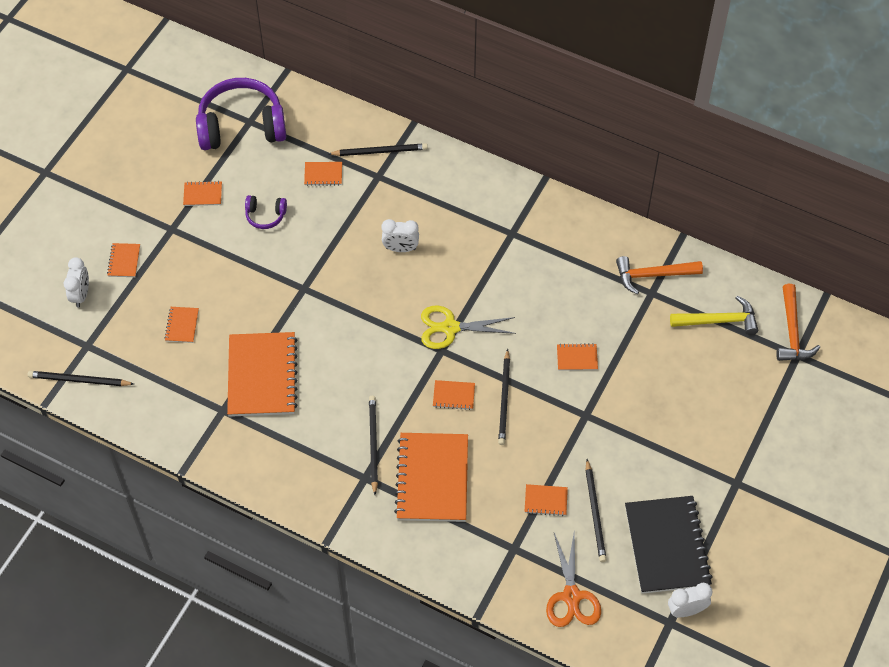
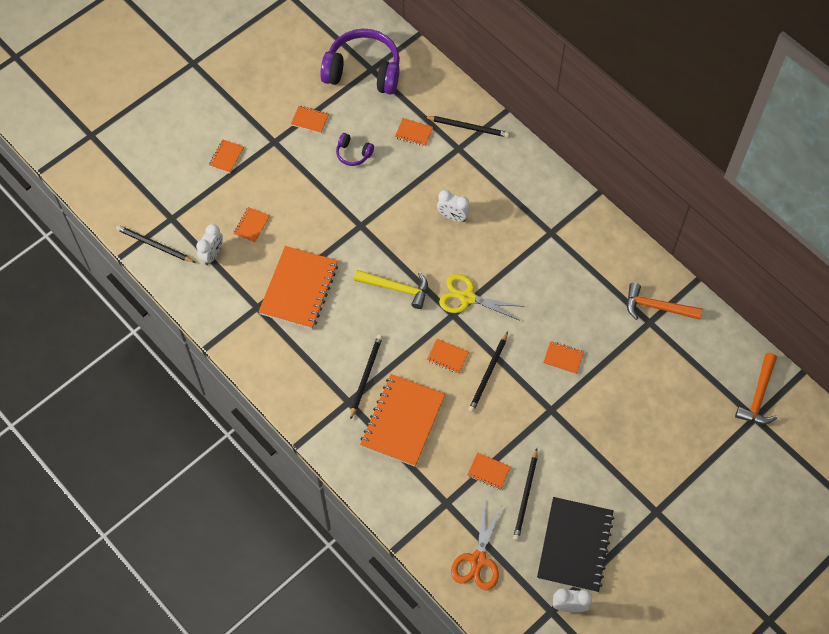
camera: 20 degrees right, 5 degrees up
(81, 295) = (182, 175): white clock -> white clock (212, 255)
(719, 321) = (698, 365): yellow hammer -> yellow hammer (397, 288)

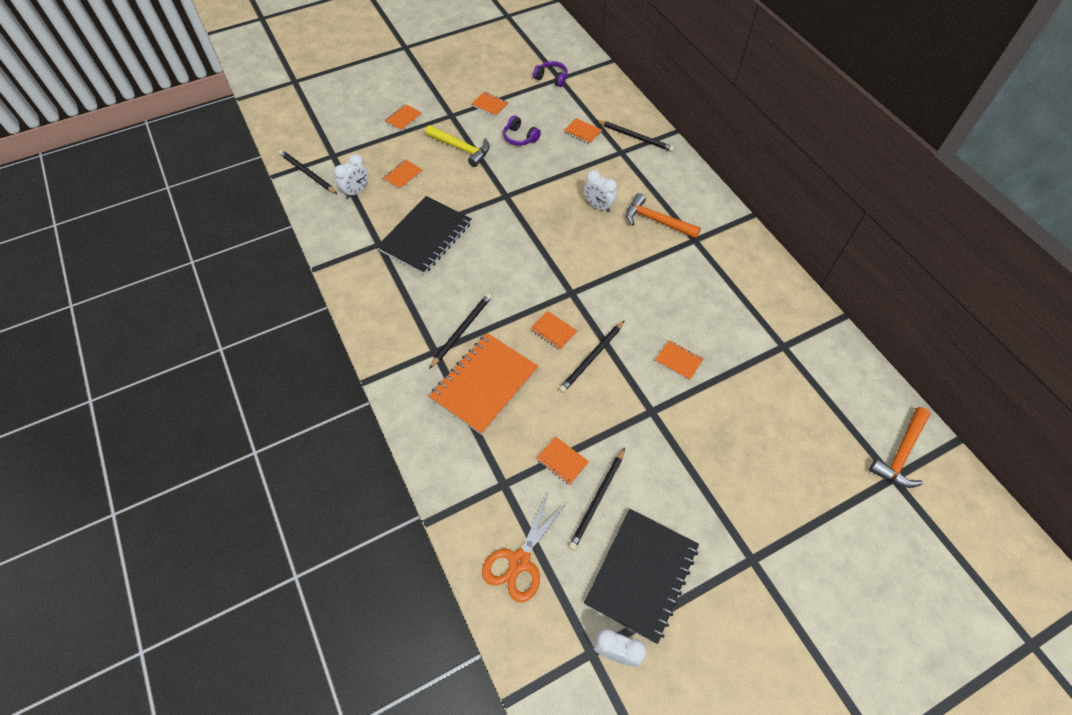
camera: 15 degrees right, 5 degrees down
(299, 289) = (425, 237): orange notebook -> black notebook
(363, 71) = (551, 78): purple headphones -> purple headphones, size x0.45
(397, 288) = (522, 257): yellow hammer -> yellow hammer (461, 149)
(467, 298) = (591, 280): yellow scissors -> none
(656, 307) = (794, 333): orange hammer -> orange hammer (656, 221)

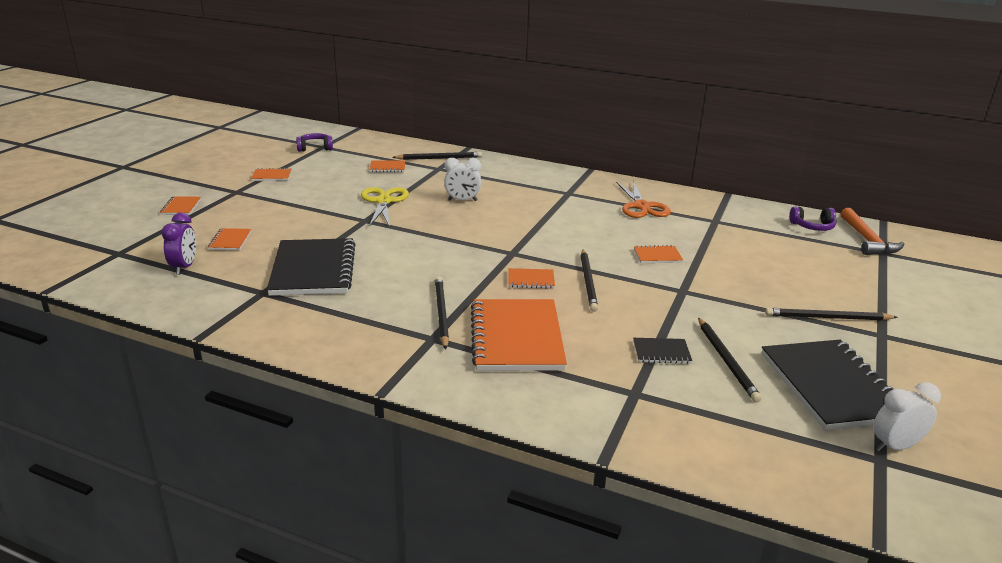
camera: 40 degrees left, 30 degrees down
(307, 173) = (97, 274): black pencil -> black pencil (827, 318)
(356, 191) = (184, 267): white clock -> purple clock
(461, 149) = (276, 207): yellow hammer -> none
(519, 561) = (730, 436): orange scissors -> orange scissors (641, 206)
(520, 137) = (330, 185): purple headphones -> purple headphones (812, 226)
(539, 178) = (383, 201): none -> yellow scissors
(562, 461) = (661, 352): orange notebook -> black notebook
(656, 221) = (523, 193): orange hammer -> none

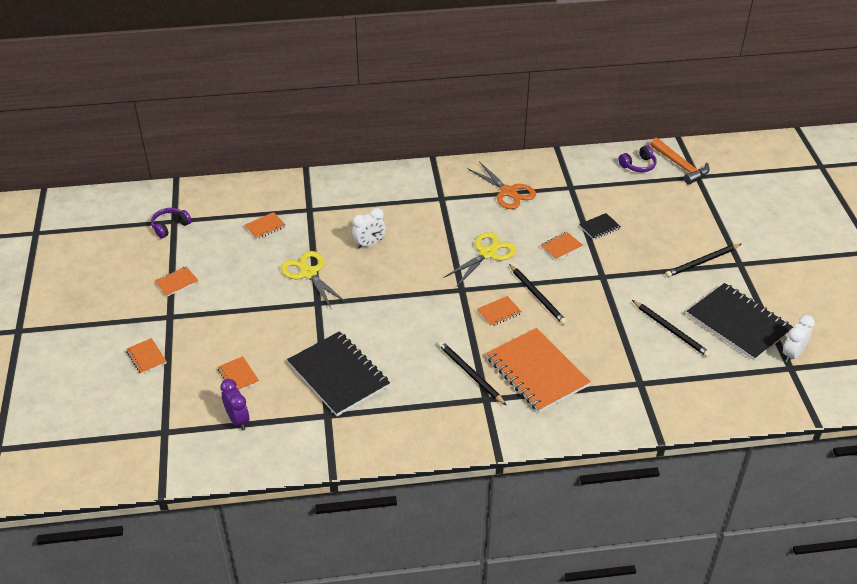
camera: 30 degrees left, 15 degrees up
(439, 158) = (296, 194): black pencil -> none
(569, 238) = (487, 253): none -> yellow scissors
(661, 352) = (630, 341): black notebook -> black notebook (599, 227)

